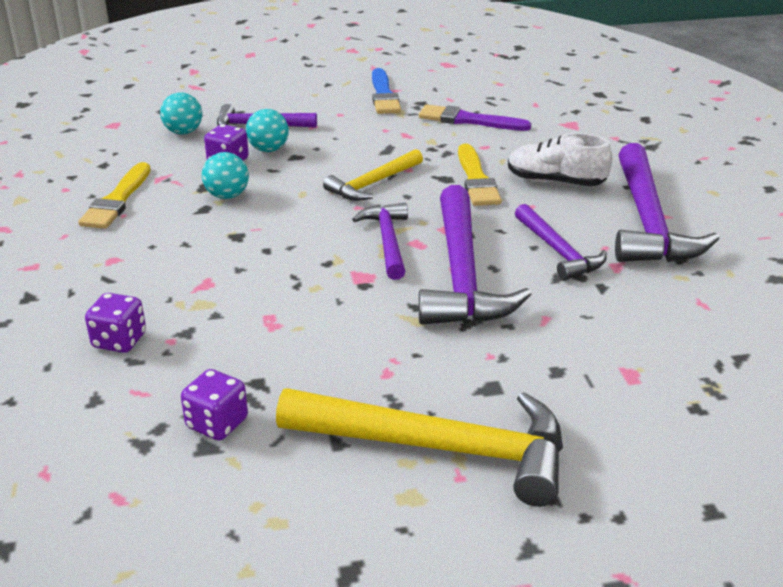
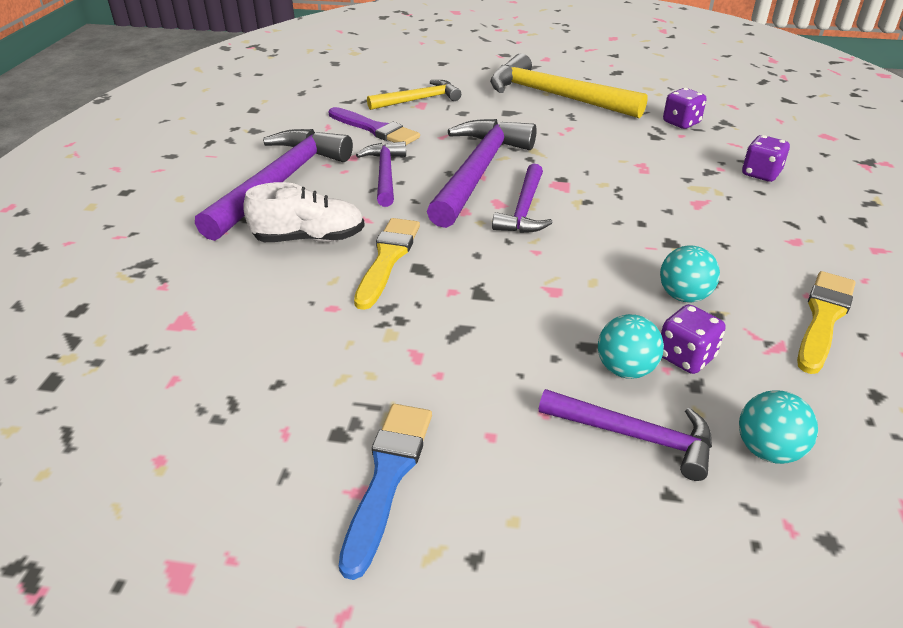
camera: 160 degrees left, 5 degrees up
(373, 184) = (506, 278): yellow hammer -> yellow hammer (419, 100)
(468, 120) = (306, 365): purple brush -> purple brush (375, 129)
(555, 182) = (309, 238): white shoe -> white shoe turned 45 degrees counterclockwise

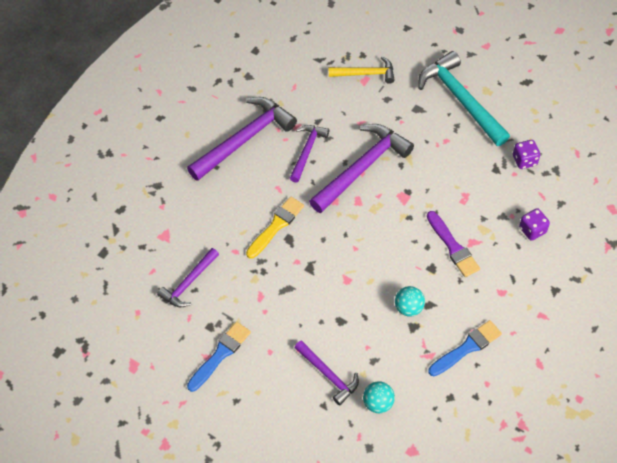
camera: 25 degrees right, 20 degrees up
(309, 238) = (243, 195): white shoe -> none
(375, 129) = (322, 100): purple brush -> purple brush (453, 247)
(524, 209) = (369, 212): purple hammer -> purple hammer (188, 283)
(555, 96) = (460, 99): yellow hammer -> turquoise hammer
(625, 369) = (348, 340): turquoise ball -> none
(685, 357) = (380, 344): purple dice -> none
(823, 318) = (467, 348): yellow brush -> blue brush

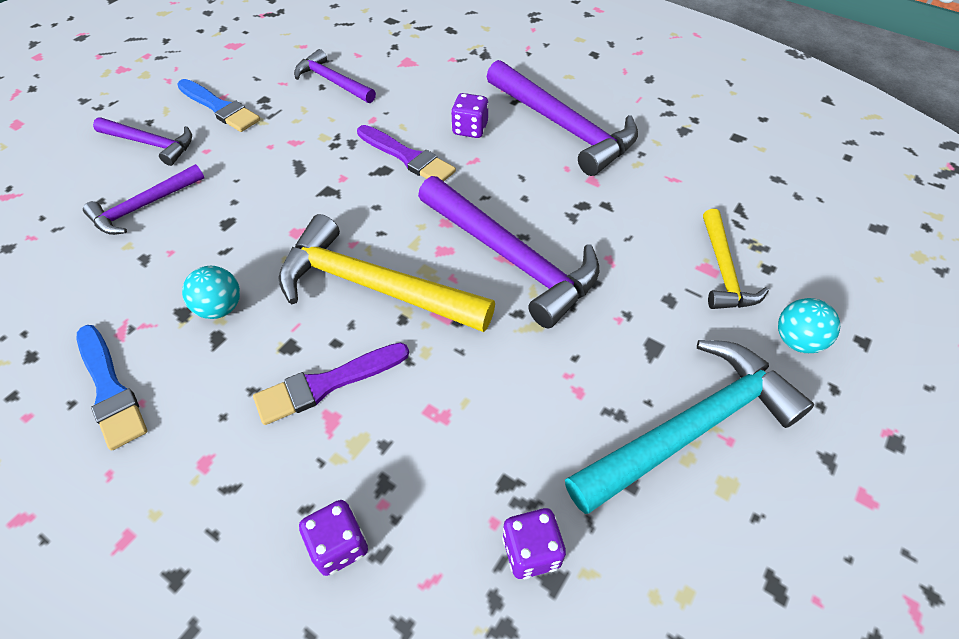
camera: 90 degrees right, 5 degrees down
(247, 192) = (470, 129): none -> purple dice
(276, 226) = (407, 157): yellow brush -> purple brush
(307, 151) = (544, 191): purple hammer -> purple hammer (151, 144)
(378, 403) = (70, 260): turquoise ball -> turquoise ball (797, 341)
(387, 233) = (373, 286): none -> yellow hammer

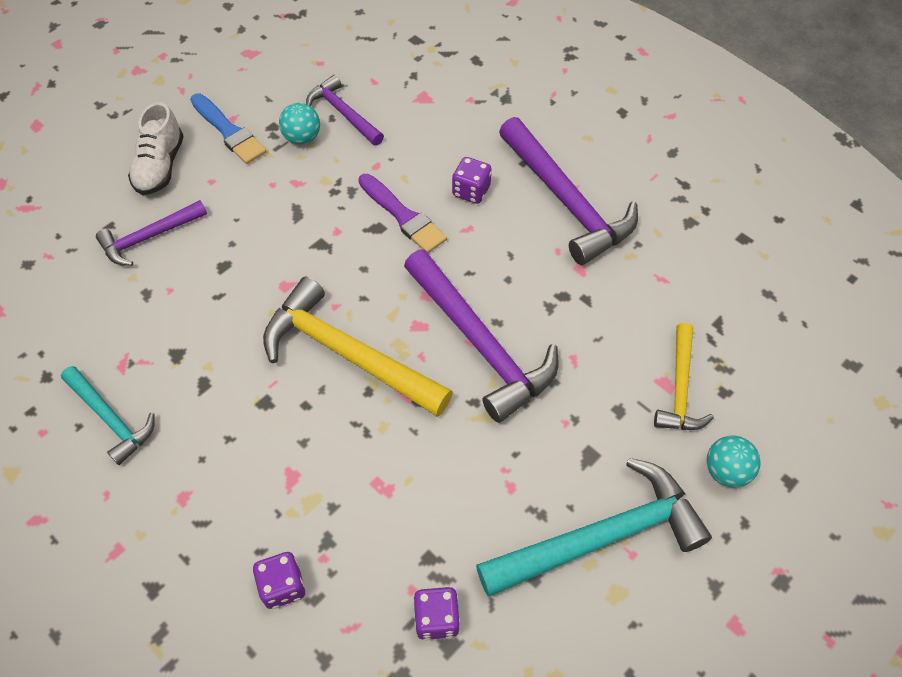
camera: 10 degrees right, 5 degrees up
(110, 389) = (111, 419): blue brush -> turquoise hammer
(151, 144) = (160, 166): purple hammer -> white shoe
(220, 308) = (209, 355): turquoise ball -> turquoise ball (302, 138)
(326, 384) = (292, 443): purple brush -> none

